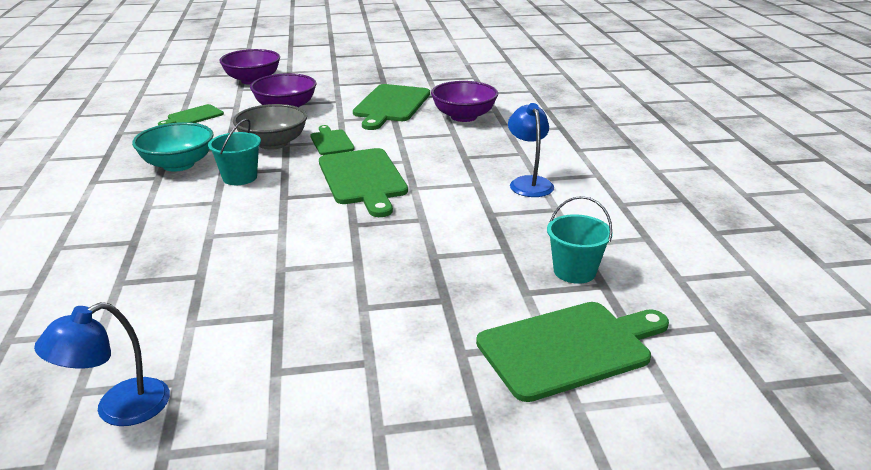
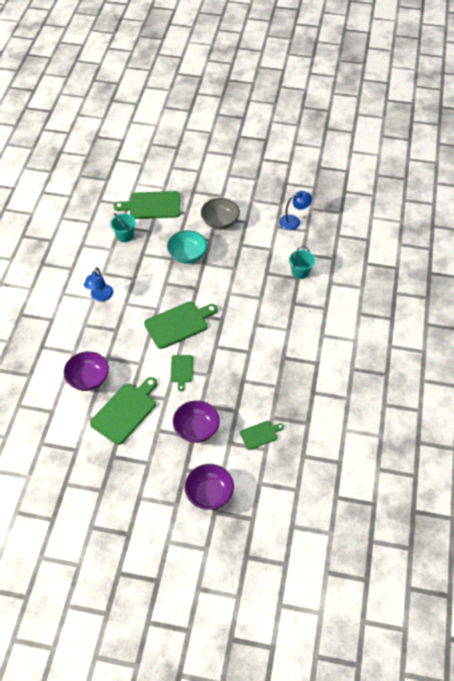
camera: 160 degrees left, 25 degrees up
(178, 164) = (272, 368): turquoise bowl -> turquoise bowl (187, 255)
(239, 177) = (240, 344): turquoise bucket -> turquoise bucket (300, 272)
(273, 143) = (215, 378): grey bowl -> grey bowl (220, 222)
(363, 179) = (178, 324): green cutting board -> green cutting board turned 60 degrees clockwise

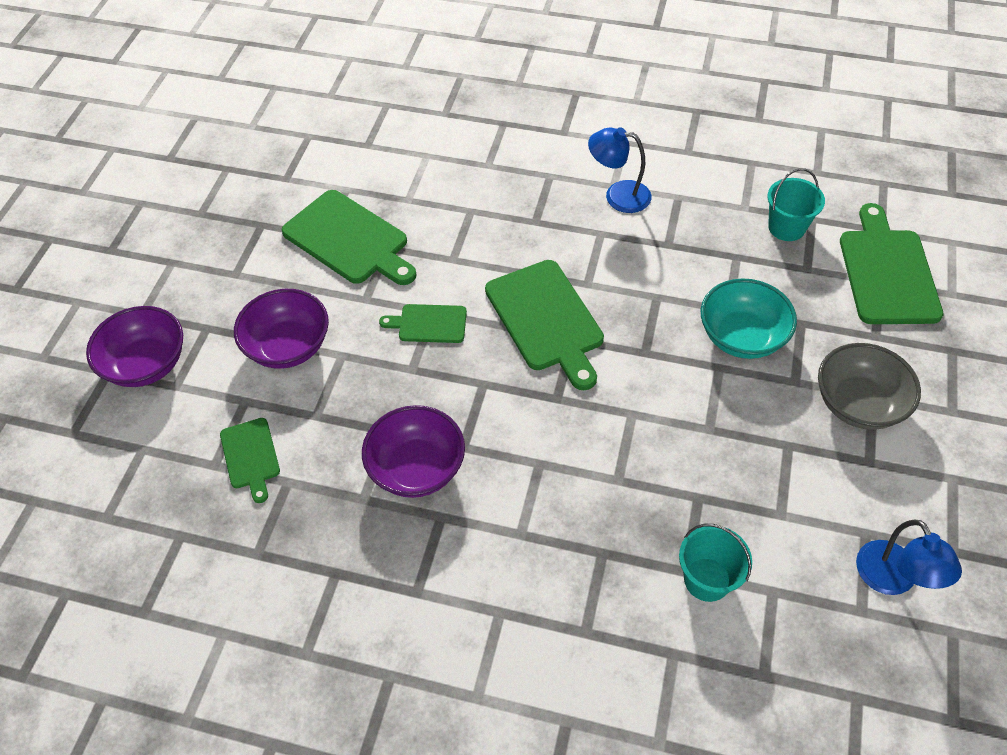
camera: 95 degrees right, 0 degrees up
(88, 379) = (427, 187): purple bowl -> purple bowl (417, 468)

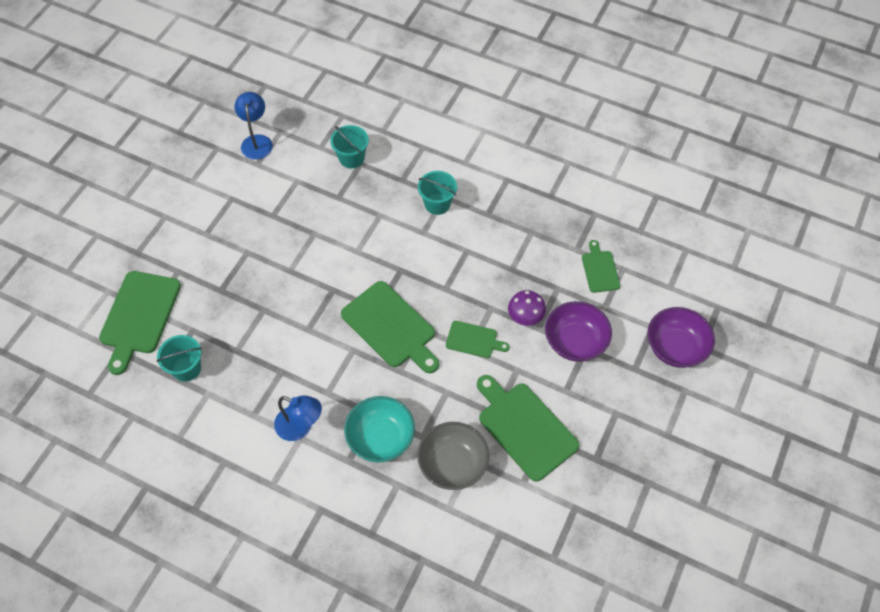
camera: 170 degrees left, 5 degrees up
(361, 365) = (525, 318): none -> purple mushroom
(417, 468) = (497, 243): purple bowl -> none
(529, 518) = (437, 204): none -> turquoise bucket
(546, 319) = (391, 327): green cutting board -> green cutting board turned 150 degrees clockwise
(741, 337) = (265, 288): turquoise bowl -> turquoise bowl (381, 438)
(858, 404) = (217, 231): grey bowl -> grey bowl (452, 464)

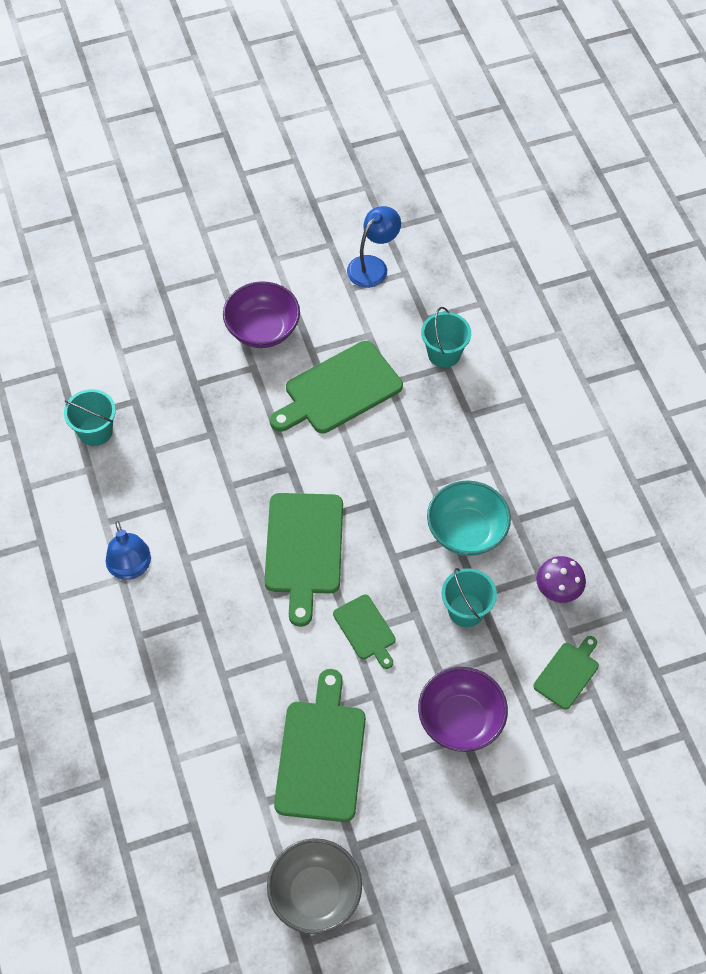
camera: 45 degrees right, 0 degrees up
(139, 316) = (105, 350): green cutting board -> green cutting board (339, 390)
(381, 438) = (186, 642): turquoise bowl -> turquoise bowl (466, 531)
(437, 204) = (477, 468): turquoise bucket -> turquoise bucket (466, 610)
(452, 464) = (221, 725): grey bowl -> grey bowl (315, 894)
(525, 318) = (438, 653): purple mushroom -> purple mushroom (558, 591)
(675, 347) = (556, 819): purple bowl -> purple bowl (263, 329)

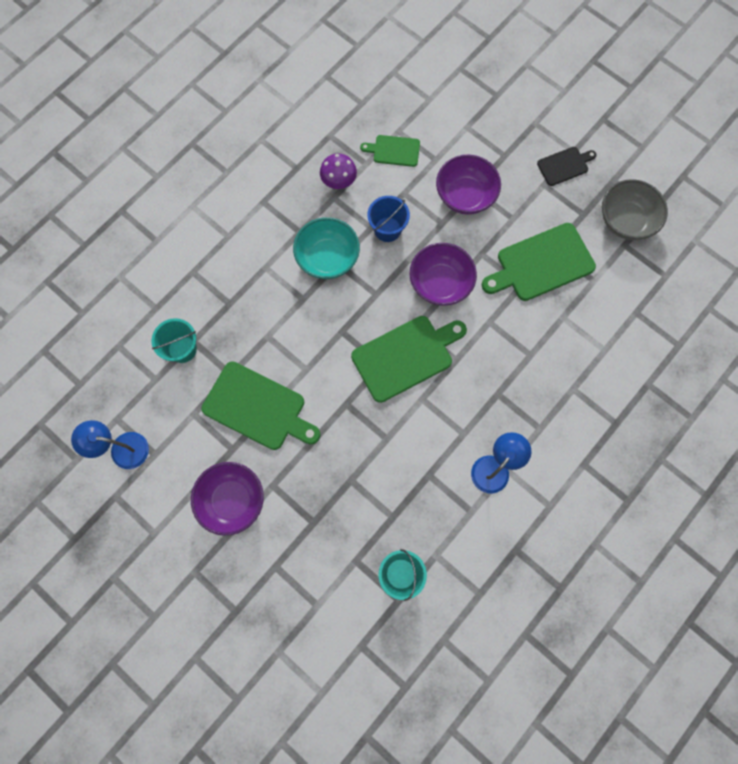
camera: 120 degrees left, 15 degrees up
(366, 630) = (440, 283): green cutting board -> purple bowl
(434, 867) = (564, 165): none -> black cutting board
(466, 610) = (387, 229): turquoise bucket -> blue bucket

